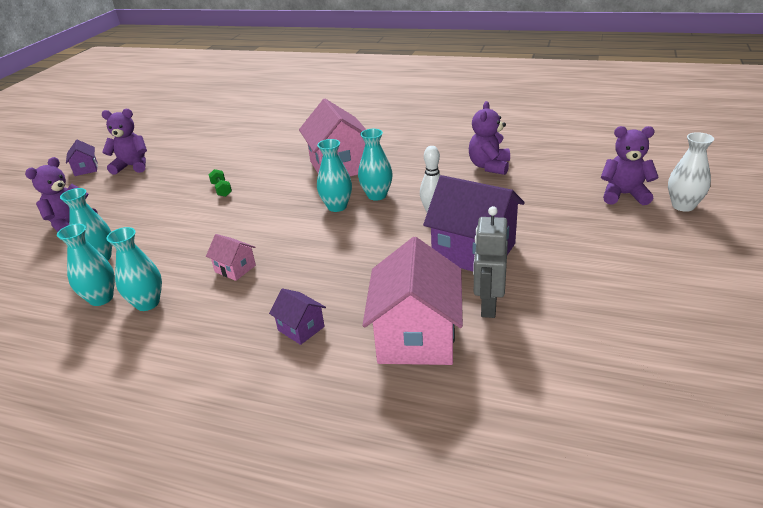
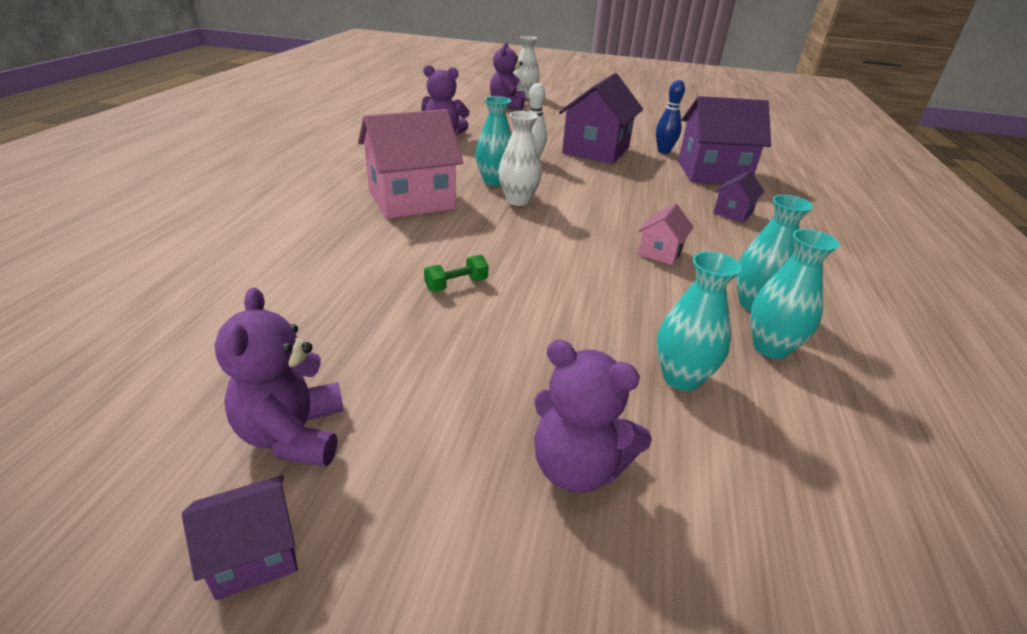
camera: 100 degrees left, 0 degrees up
(337, 206) = (518, 200): turquoise vase -> white vase
(416, 337) = (712, 173): pink house -> purple house
(488, 305) = (663, 151): grey robot -> blue bowling pin

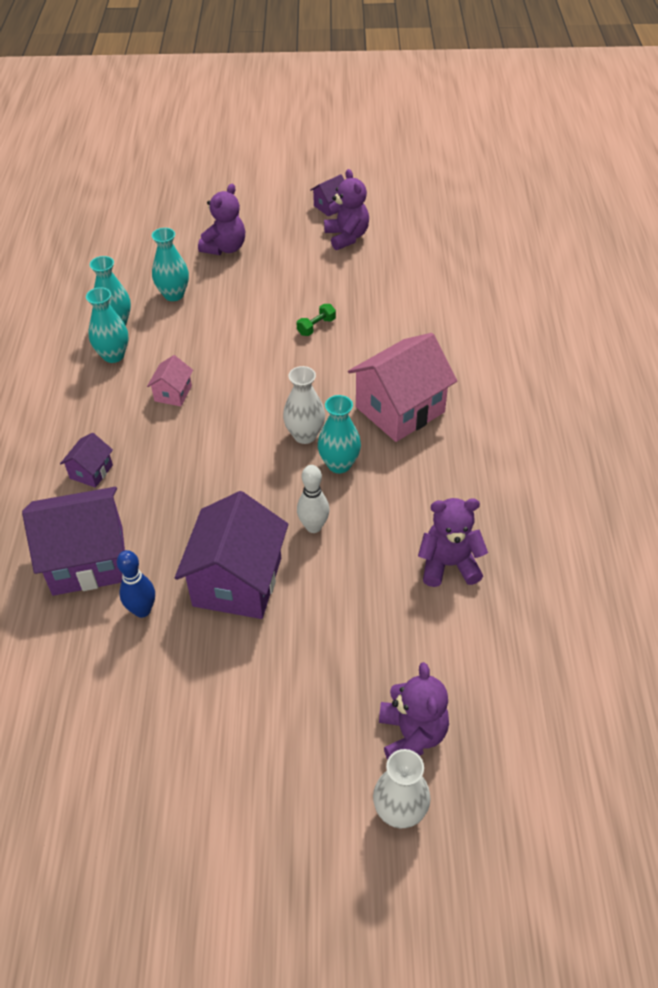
camera: 170 degrees right, 15 degrees up
(577, 468) = (225, 248): purple teddy bear -> purple teddy bear turned 105 degrees clockwise

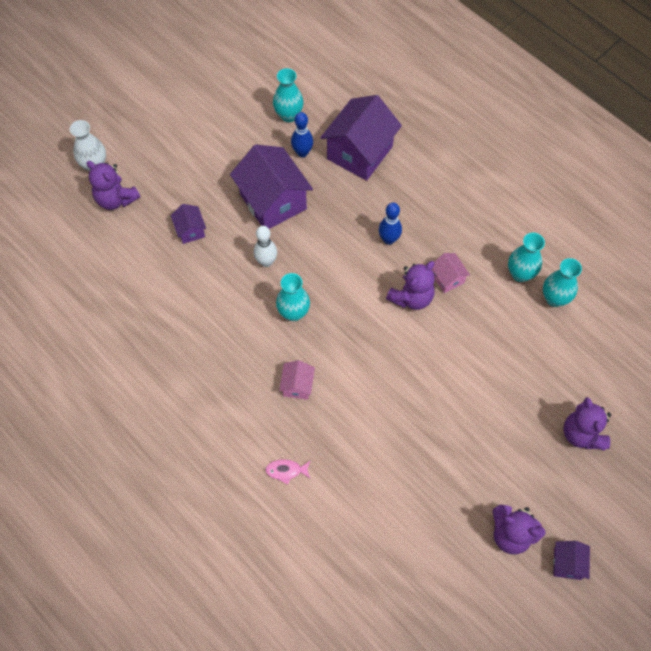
camera: 135 degrees right, 15 degrees up
(91, 471) = (423, 194): purple house -> purple house (190, 230)
(174, 294) = (554, 355): turquoise vase -> turquoise vase (288, 115)
(177, 459) = (389, 239): none -> blue bowling pin
(305, 435) = (335, 316): white vase -> none
(316, 327) = (425, 412): green dumbbell -> none
(400, 409) = (297, 386): pink house -> pink house, size x0.47
(449, 564) = (171, 299): purple teddy bear -> purple teddy bear (411, 297)
(473, 364) = (286, 471): none -> pink fish

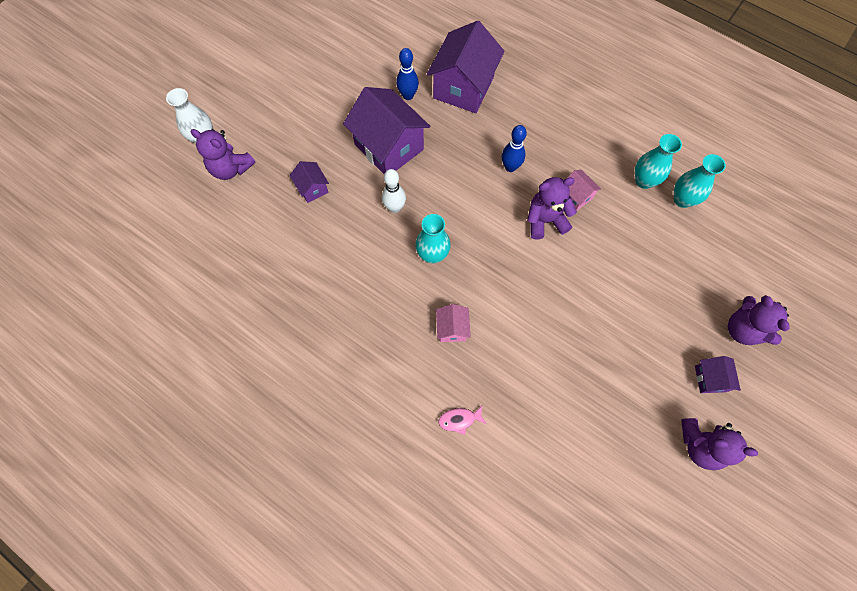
camera: 10 degrees left, 5 degrees up
(288, 115) = (387, 62): turquoise vase -> none
(411, 297) = (545, 220): purple teddy bear -> purple teddy bear turned 135 degrees counterclockwise
(567, 563) = (762, 466): purple house -> purple house (710, 379)

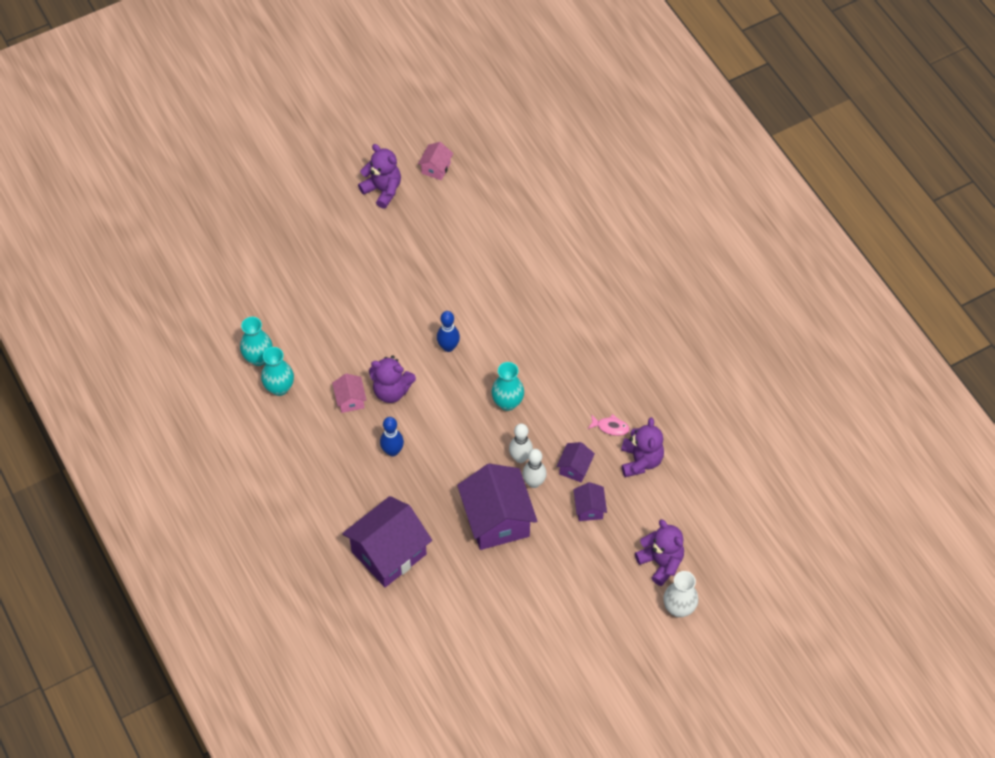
camera: 155 degrees left, 10 degrees down
(372, 191) = (534, 482): none -> white bowling pin
(408, 95) = (450, 568): blue bowling pin -> blue bowling pin (448, 347)
(452, 328) = (522, 338): pink house -> pink house (436, 168)
(459, 419) = (550, 274): pink fish -> pink fish (610, 427)
(710, 379) = (342, 224): purple house -> purple house (575, 468)
(742, 329) = (291, 245): purple teddy bear -> purple teddy bear (640, 460)

